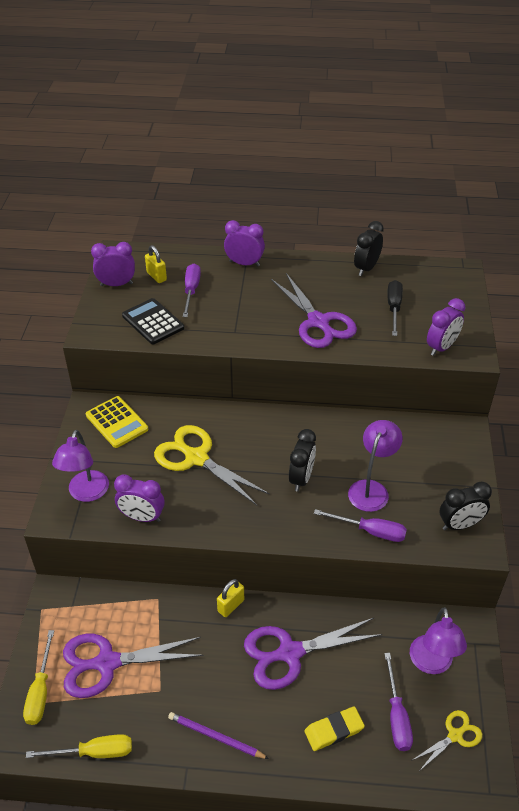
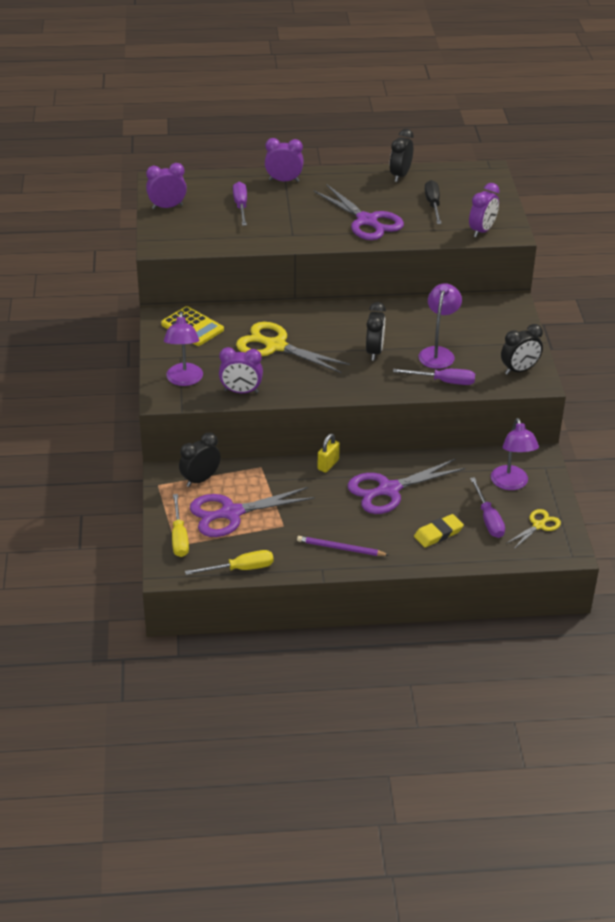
camera: 10 degrees left, 5 degrees down
(88, 608) = (200, 479): none -> black clock
(153, 322) = (213, 233): black calculator -> none
(156, 276) = (203, 197): yellow padlock -> none

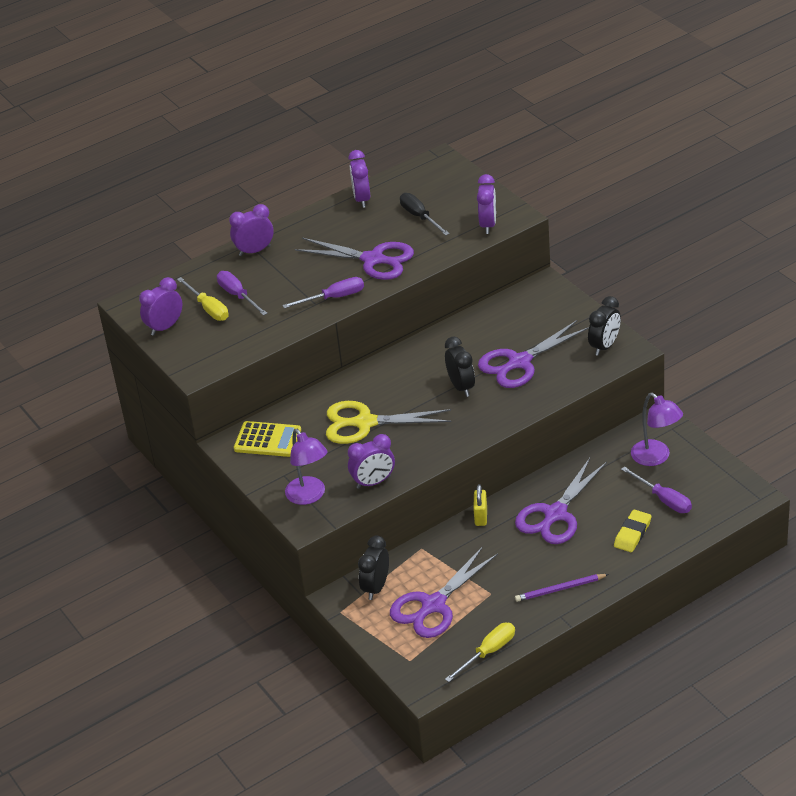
camera: 25 degrees left, 0 degrees up
(179, 537) = (406, 651): yellow screwdriver -> yellow screwdriver (208, 308)
(400, 175) = (362, 199): black clock -> purple clock
(438, 353) = (520, 362): purple lamp -> purple scissors
(443, 381) = (548, 388): purple screwdriver -> purple screwdriver (334, 298)
(538, 525) = (710, 485): yellow scissors -> none

